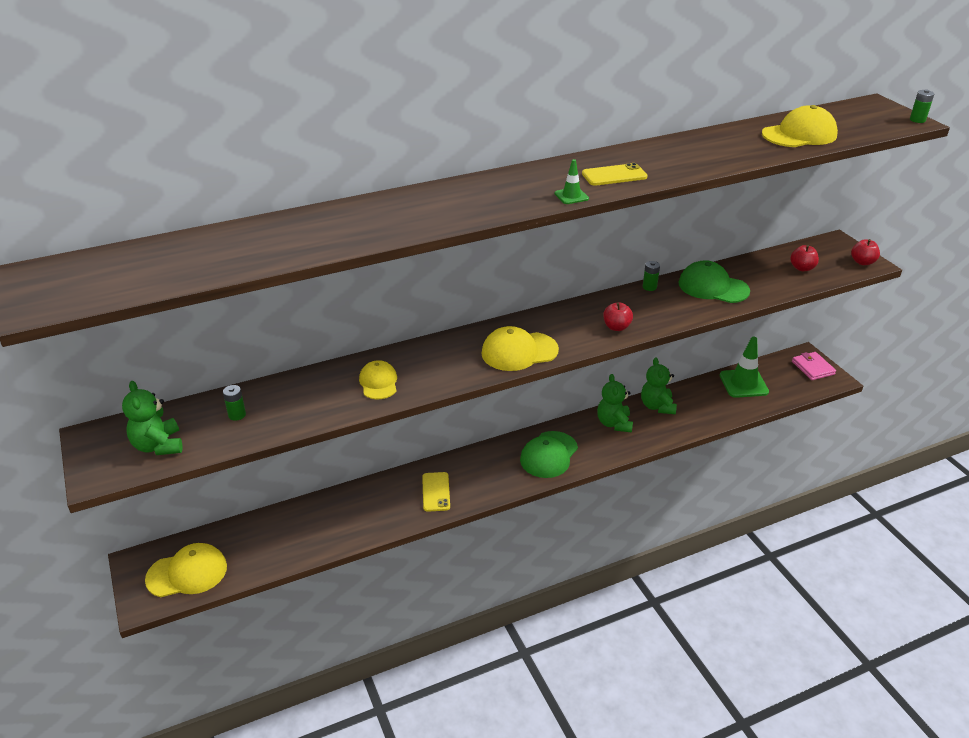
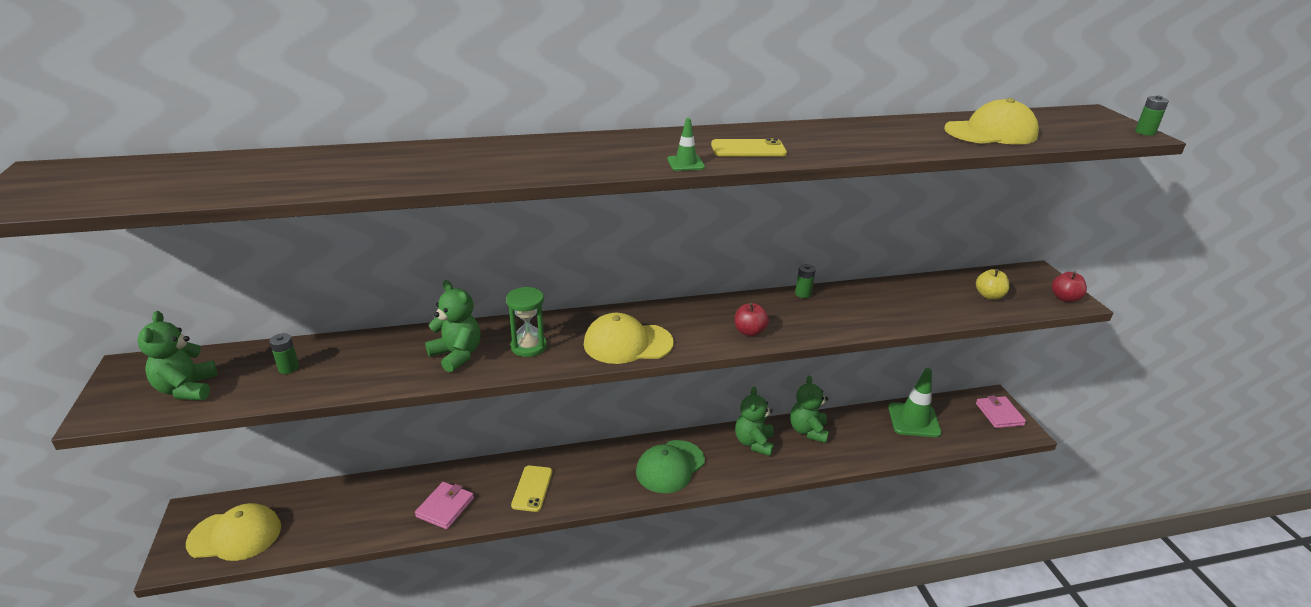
camera: 10 degrees right, 5 degrees down
(365, 519) = (445, 507): none -> pink wallet
(378, 382) = (457, 355): yellow cap -> green teddy bear
(436, 366) = (528, 346): none -> green hourglass
(713, 287) = (877, 303): green cap -> none
(802, 268) = (989, 296): red apple -> yellow apple

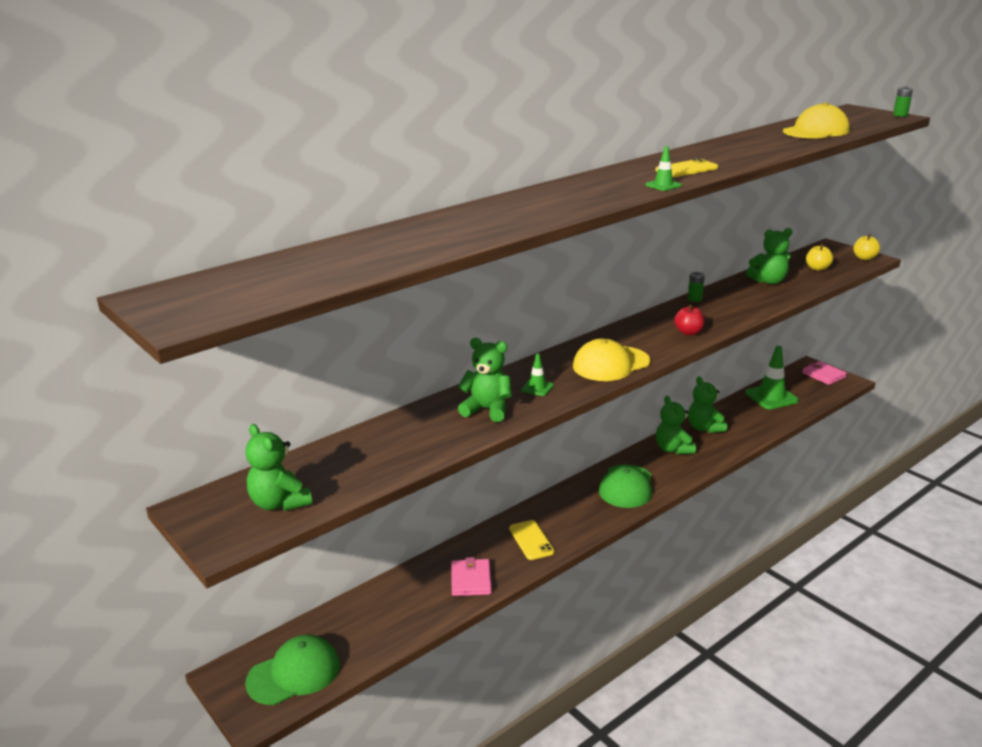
camera: 25 degrees left, 5 degrees down
(235, 535) = (294, 673): yellow cap -> green cap
(288, 368) = (352, 461): green battery -> none
(528, 346) = (537, 388): green hourglass -> green traffic cone
(911, 296) = (768, 281): none -> green teddy bear
(1065, 298) = (864, 258): red apple -> yellow apple

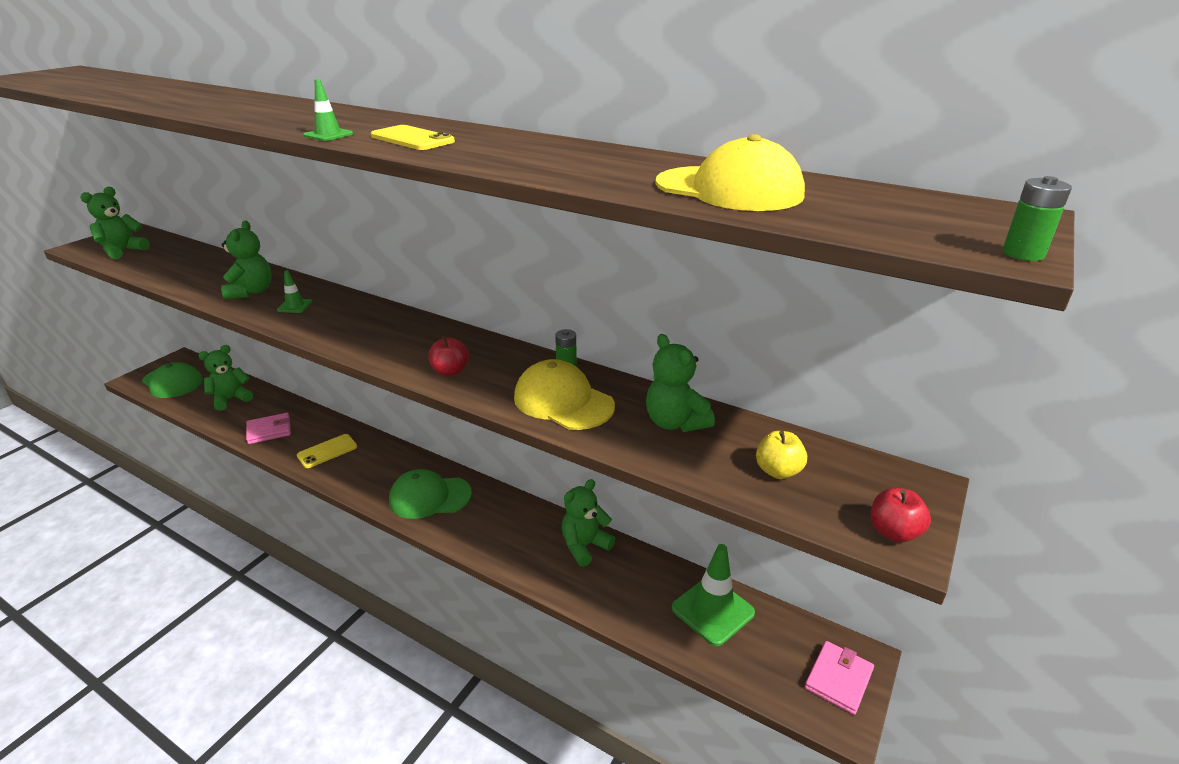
camera: 70 degrees right, 5 degrees up
(611, 364) = (351, 334): yellow cap -> yellow cap (563, 401)
(673, 449) = (521, 523): green teddy bear -> green teddy bear (231, 399)
(864, 258) = (893, 532): yellow apple -> red apple

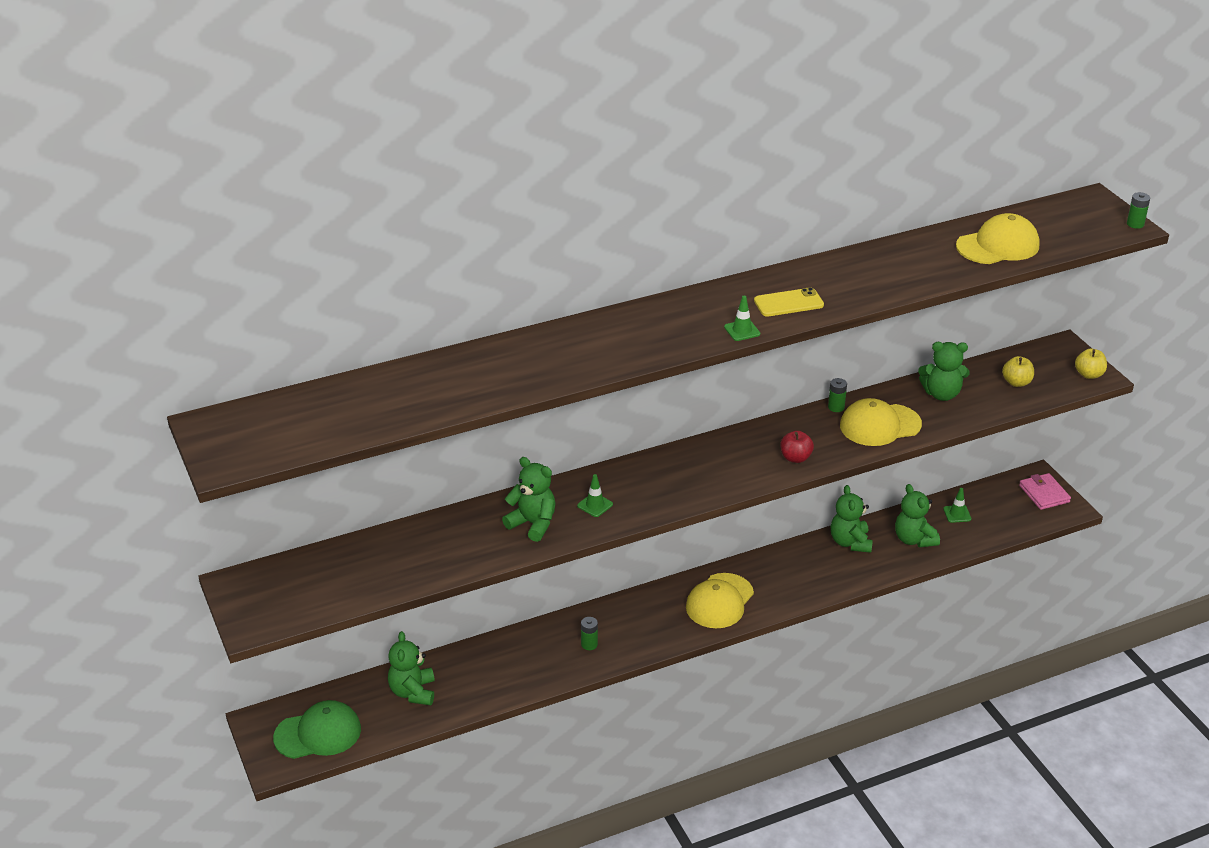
camera: 55 degrees left, 5 degrees up
(123, 251) = (308, 594): green teddy bear -> green teddy bear (914, 539)
(269, 430) = (511, 675): pink wallet -> none
(327, 451) = (589, 644): yellow phone -> green battery
(429, 497) = (719, 601): green cap -> yellow cap
(712, 610) = (957, 514): green traffic cone -> green traffic cone, size x0.49
(893, 532) = (1089, 374): red apple -> yellow apple

